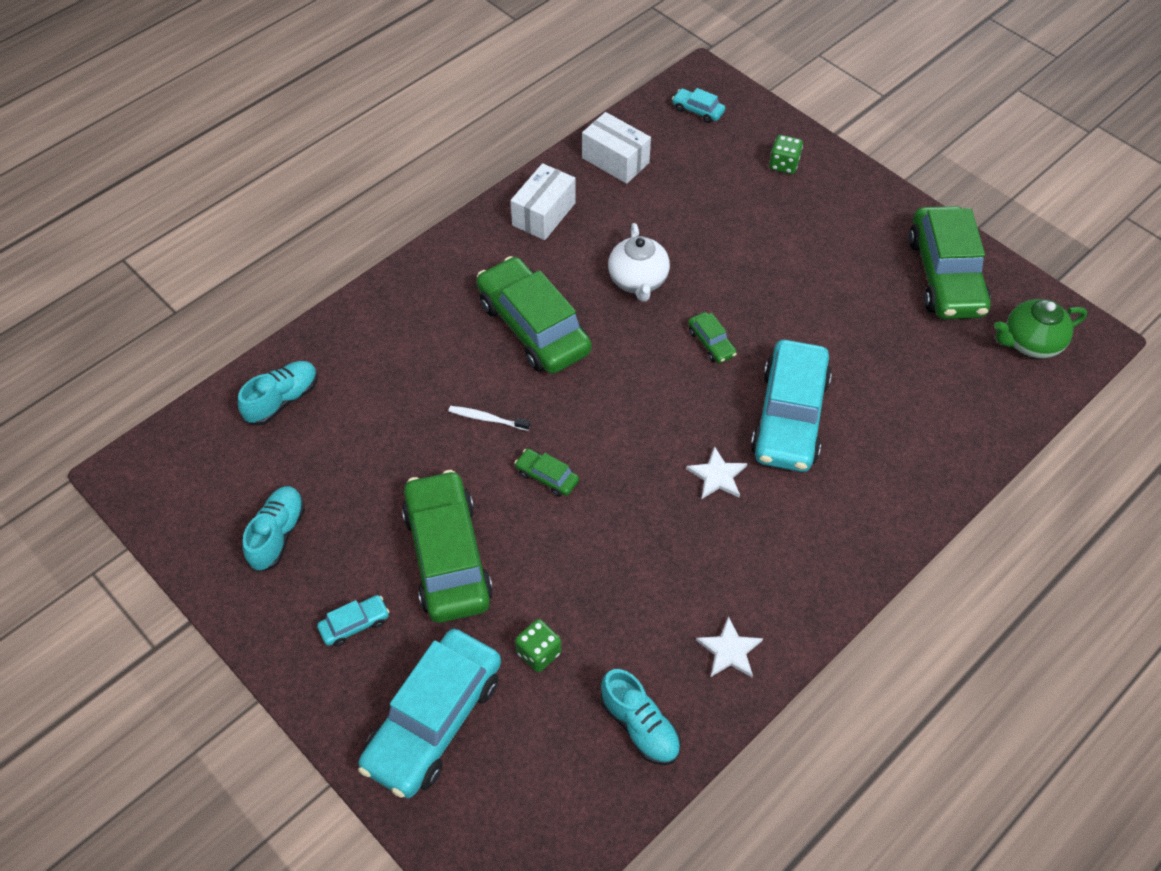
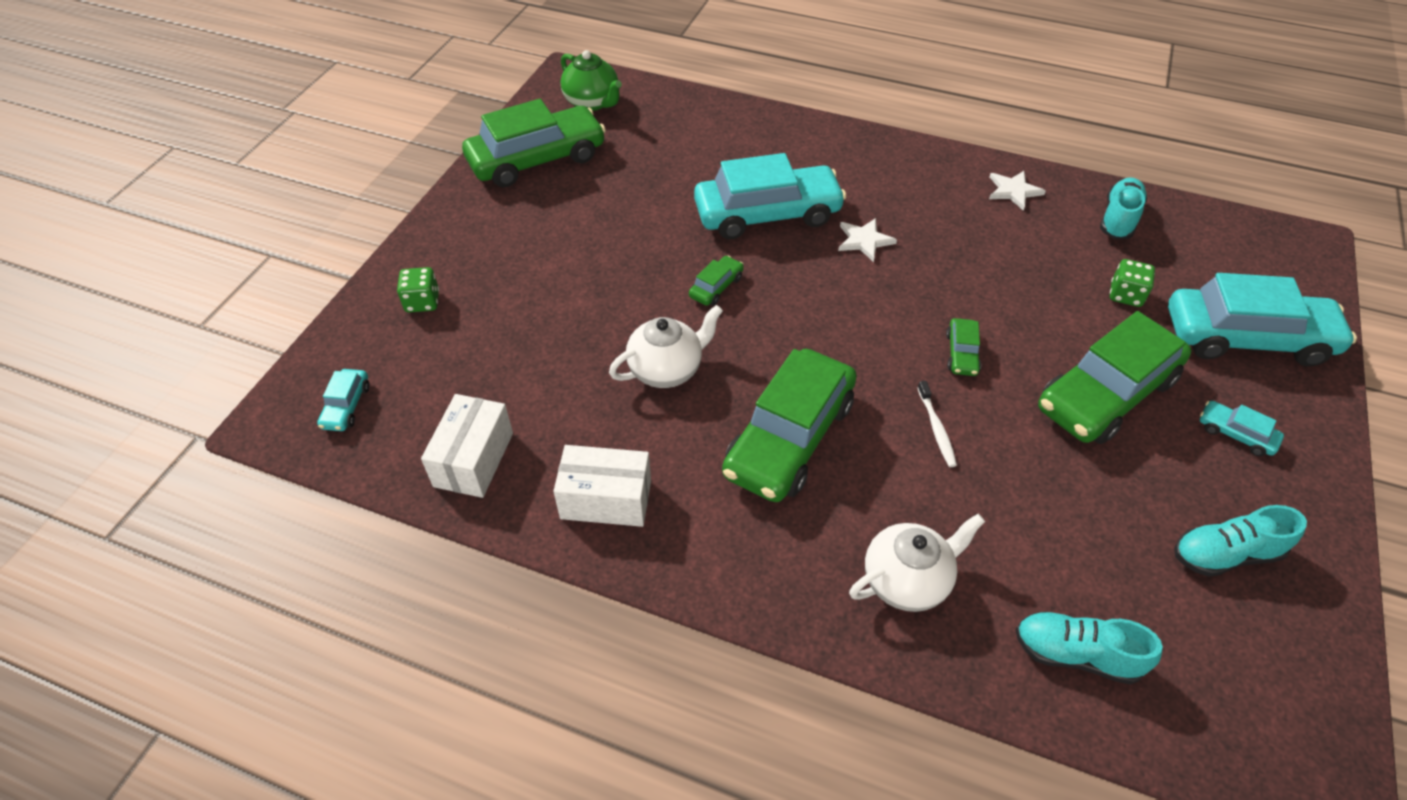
camera: 115 degrees left, 5 degrees down
(387, 340) = (907, 580): none -> white teapot

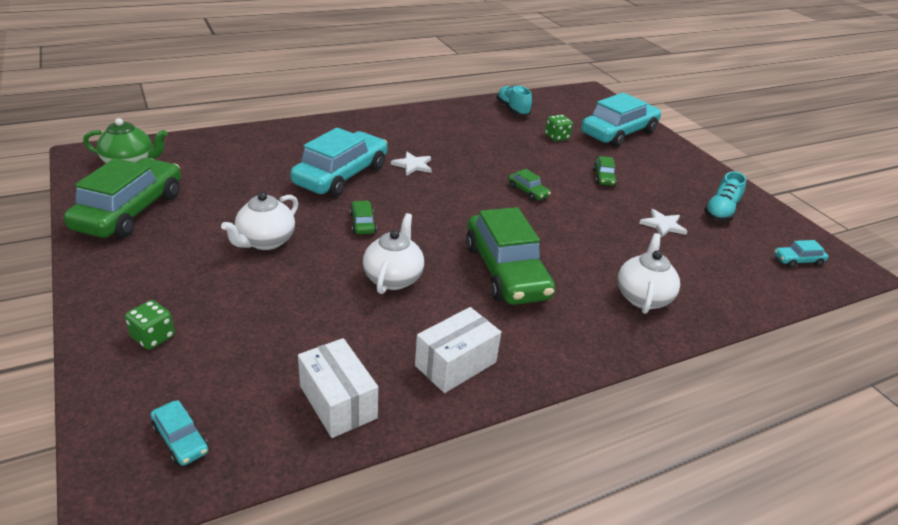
camera: 50 degrees left, 15 degrees down
(604, 256) = (265, 241): none -> white teapot
(936, 428) = (562, 228): white toothbrush -> none
(1013, 191) = (453, 115): white star -> white star (663, 225)
(1076, 654) = (734, 280): turquoise shoe -> none
(1106, 393) = (603, 177): green car -> green car, size x0.43
(1235, 434) = (663, 168): turquoise car -> turquoise car (797, 260)

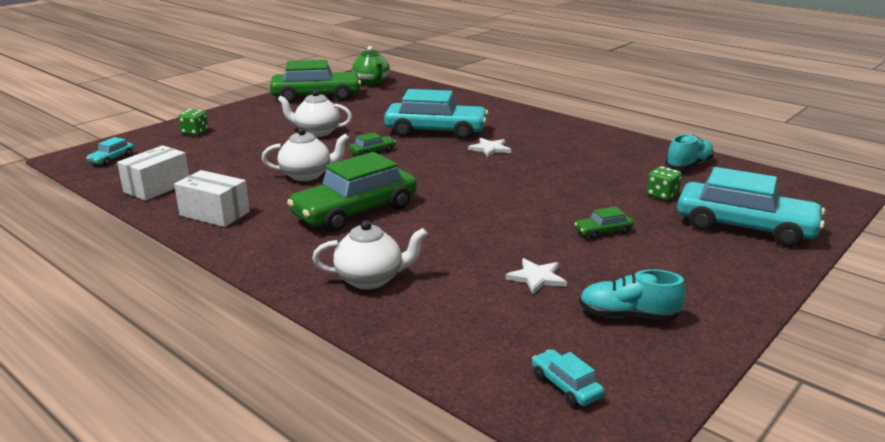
camera: 70 degrees right, 10 degrees down
(527, 191) = (511, 199): green car -> none

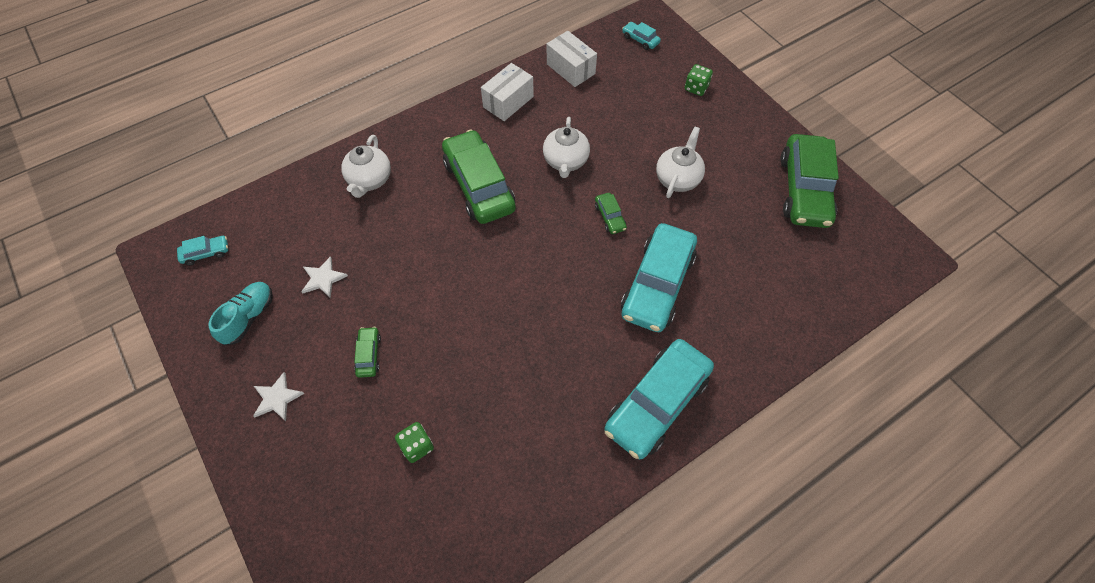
camera: 105 degrees right, 35 degrees up
(372, 82) = (862, 253): green teapot -> none
(490, 149) = (590, 323): white star -> white star (277, 398)
(688, 165) = (480, 522): turquoise shoe -> none
(745, 227) = (322, 488): turquoise car -> turquoise car (656, 403)

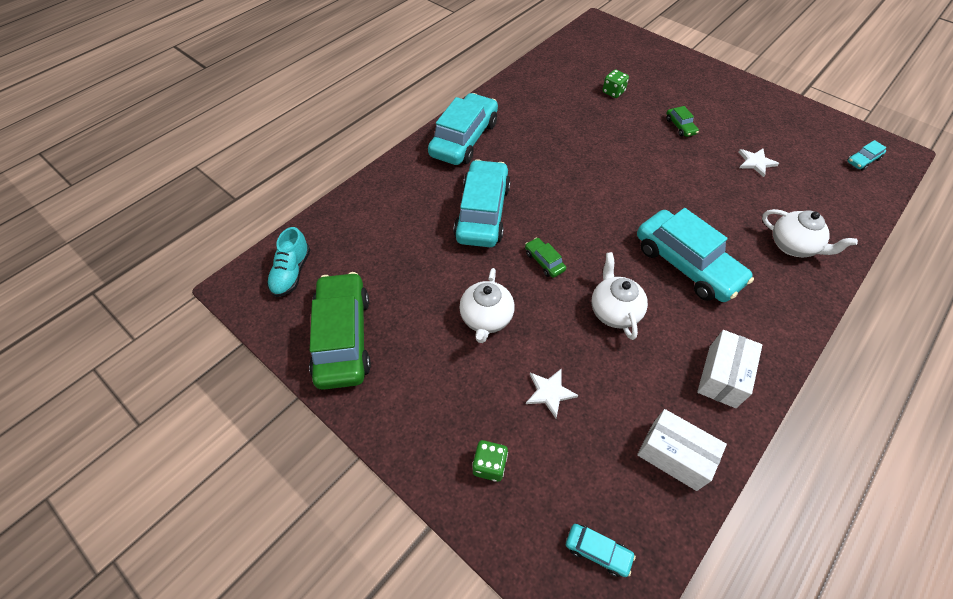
camera: 165 degrees right, 5 degrees down
(249, 317) = (783, 130): turquoise shoe -> turquoise shoe (292, 273)
(277, 398) = (719, 96): white star -> white star (549, 392)
(370, 180) = (793, 246): white teapot -> white teapot turned 135 degrees clockwise
(479, 185) = (686, 264): green car -> turquoise car

